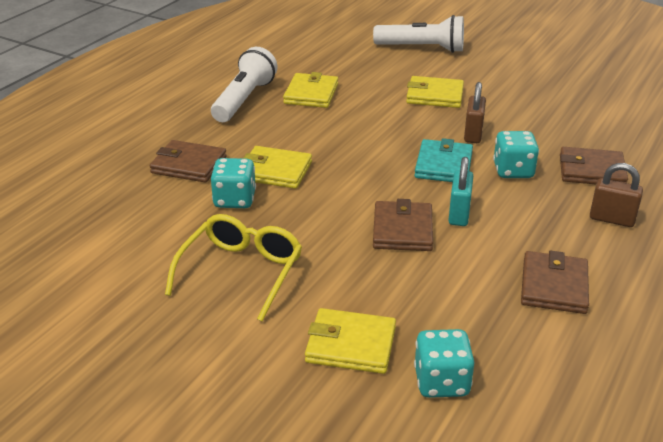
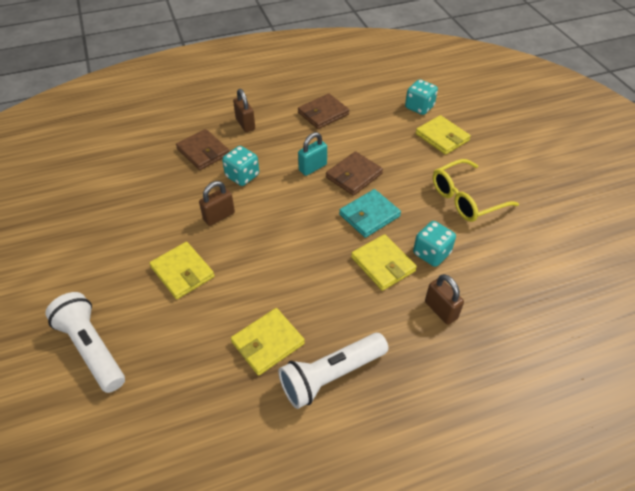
camera: 140 degrees left, 15 degrees up
(189, 165) = (440, 310): brown wallet -> brown padlock
(443, 165) = (273, 203): turquoise wallet -> turquoise wallet (369, 215)

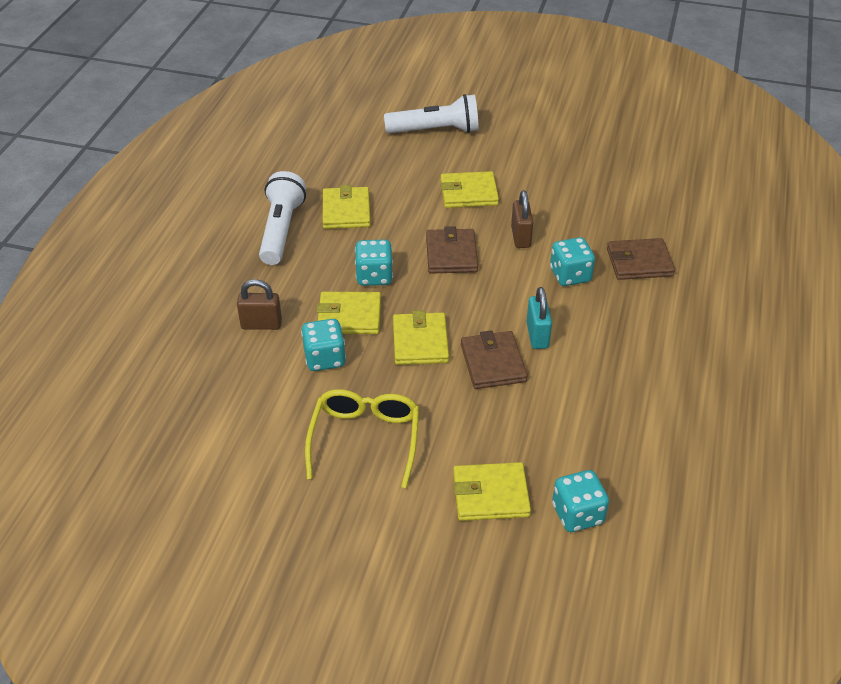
camera: 125 degrees right, 5 degrees down
(245, 124) = (670, 315): brown padlock -> none
(323, 113) = (640, 398): brown wallet -> brown wallet (451, 254)
(331, 274) = (374, 276): none -> turquoise dice
(369, 215) = (420, 342): turquoise wallet -> yellow wallet

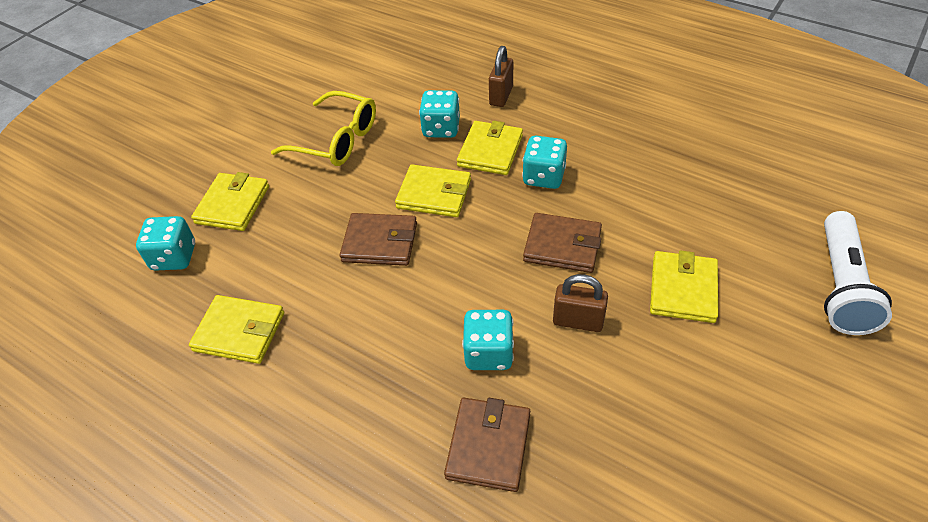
camera: 110 degrees right, 5 degrees up
(281, 230) = (638, 120): white flashlight -> none
(346, 211) = (663, 171): yellow wallet -> yellow wallet (239, 331)
(537, 335) = (401, 290): turquoise padlock -> none

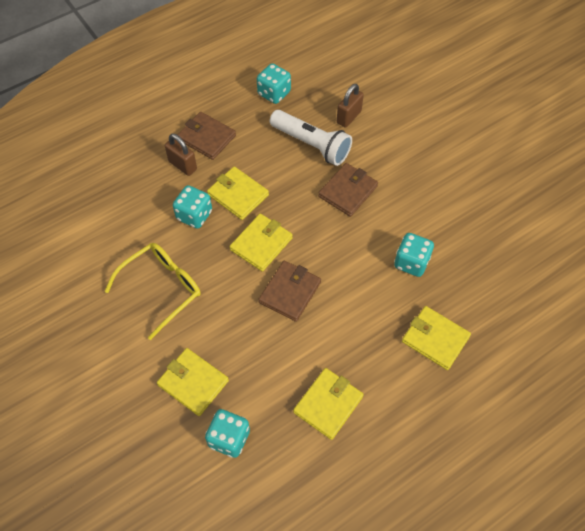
camera: 70 degrees left, 10 degrees up
(488, 446) = (473, 286): brown wallet -> brown wallet (206, 138)
(543, 177) = (282, 175): turquoise dice -> turquoise dice (274, 93)
(578, 321) = (409, 209): brown padlock -> brown padlock (348, 117)
(683, 289) = (410, 150): yellow wallet -> yellow wallet (435, 339)
(841, 286) = (440, 84): white flashlight -> white flashlight (311, 145)

